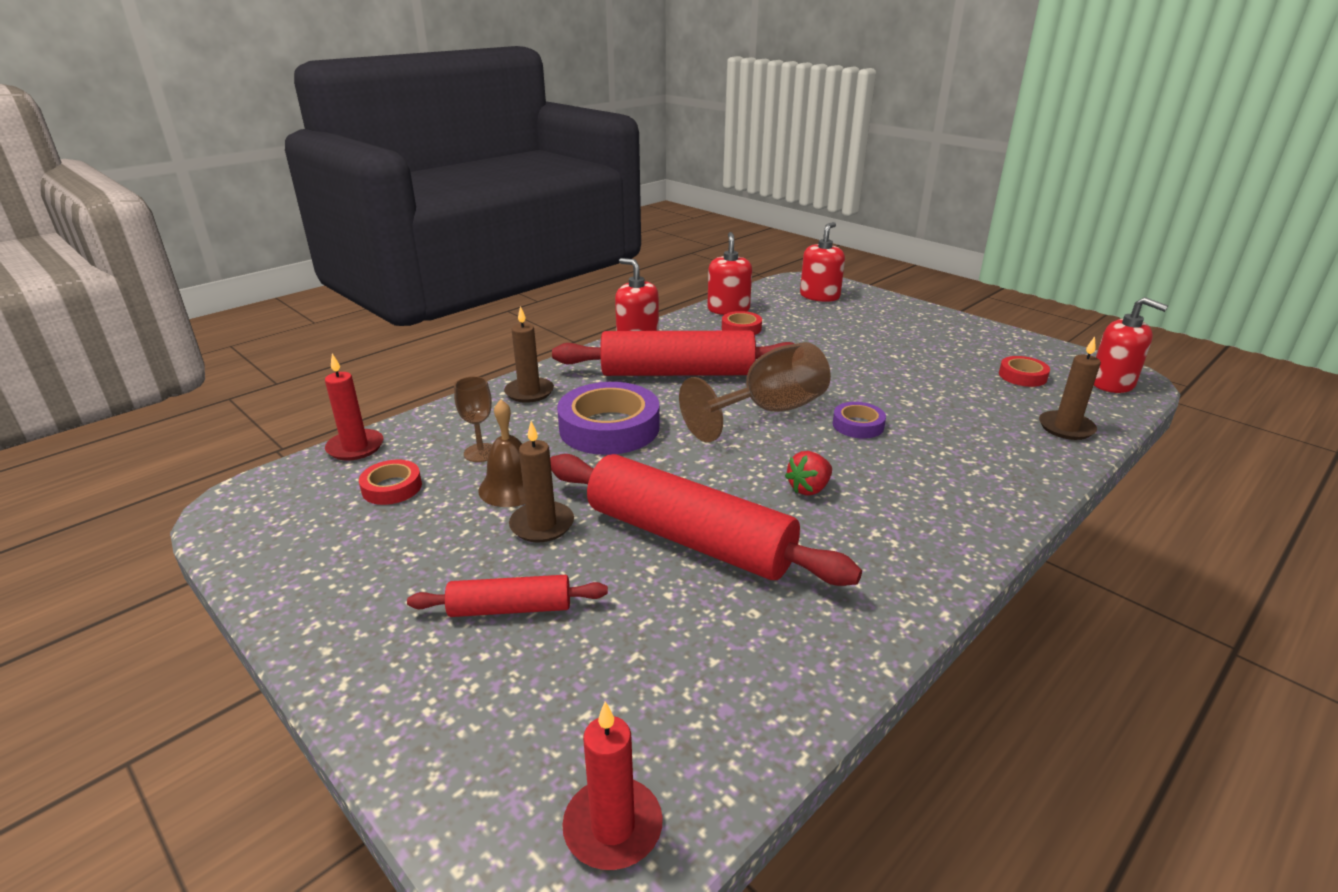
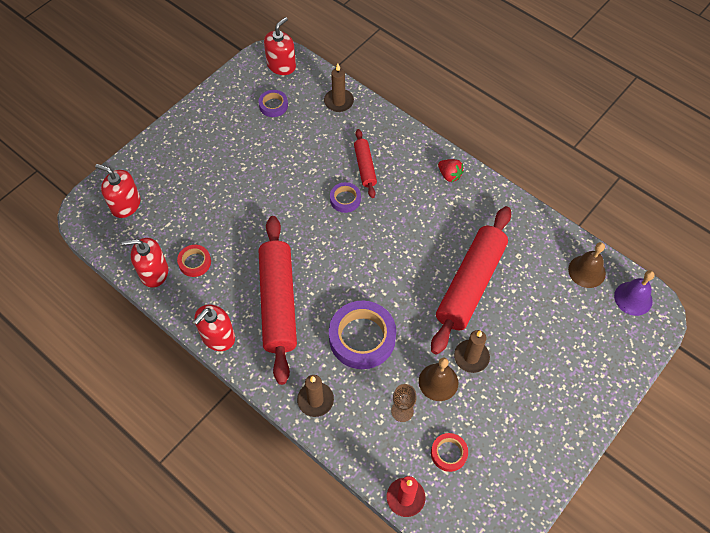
camera: 95 degrees left, 30 degrees up
(510, 608) = (537, 357): red rolling pin -> red rolling pin (365, 167)
(613, 827) = (633, 298): red candle -> purple bell
(707, 731) = (587, 271): none -> brown bell
(768, 411) = (332, 246): brown goblet -> none
(809, 489) = (417, 229): red strawberry -> red strawberry (449, 175)
(1022, 376) = (273, 105): red tape -> purple tape

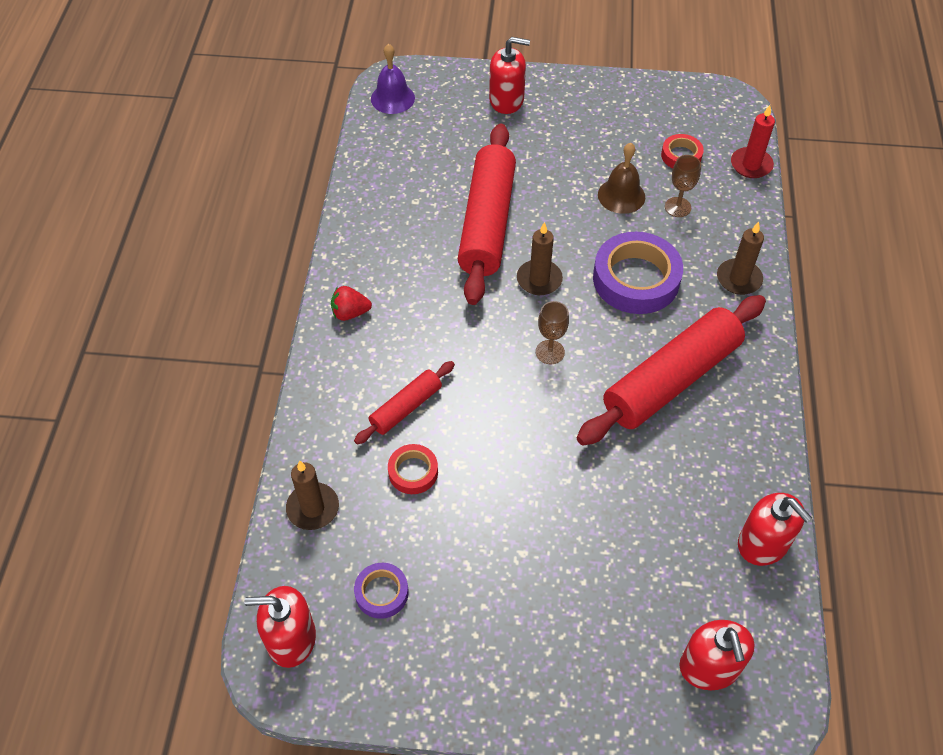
camera: 125 degrees left, 5 degrees down
(195, 262) = (706, 505): red tape -> red tape (413, 472)
(218, 337) = (766, 411): red soap dispenser -> red soap dispenser (506, 100)
(345, 199) = (474, 399): purple tape -> none
(346, 254) = (550, 352): none -> brown goblet
(449, 175) = (350, 313): red strawberry -> red strawberry turned 105 degrees counterclockwise
(470, 284) = (487, 223): red rolling pin -> red rolling pin turned 75 degrees counterclockwise
(471, 357) = (571, 184): brown candle -> brown candle (539, 279)
(587, 271) = (389, 141): brown bell -> none

